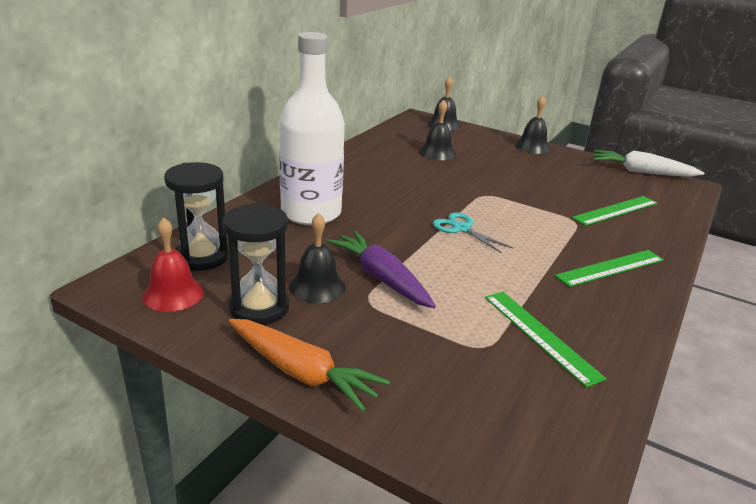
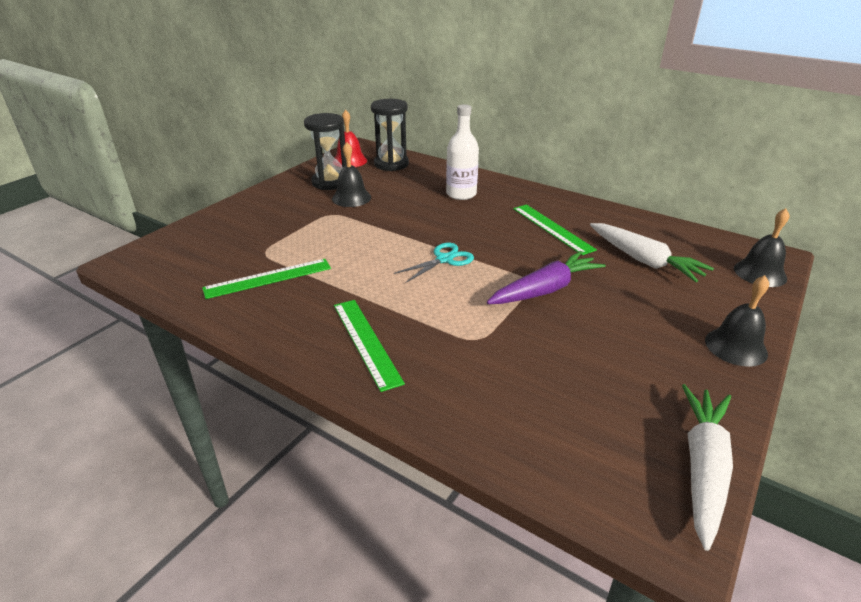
camera: 95 degrees right, 5 degrees up
(301, 372) = (264, 195): orange carrot -> none
(311, 213) = (461, 194): white bottle -> white bottle, size x0.61
(381, 278) = (359, 219): purple carrot -> purple carrot (545, 290)
(437, 153) = (643, 260): black bell -> white carrot
(615, 210) = (518, 385): green ruler -> green ruler (552, 228)

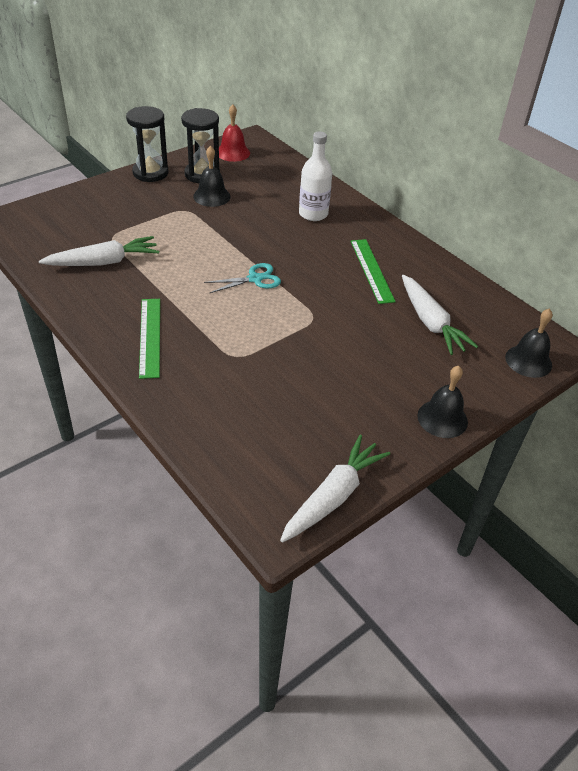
camera: 15 degrees right, 10 degrees up
(268, 278) = (103, 262): green ruler -> white carrot
(391, 164) = (269, 165): black hourglass -> black hourglass (150, 173)
(545, 290) = (321, 328): purple carrot -> none

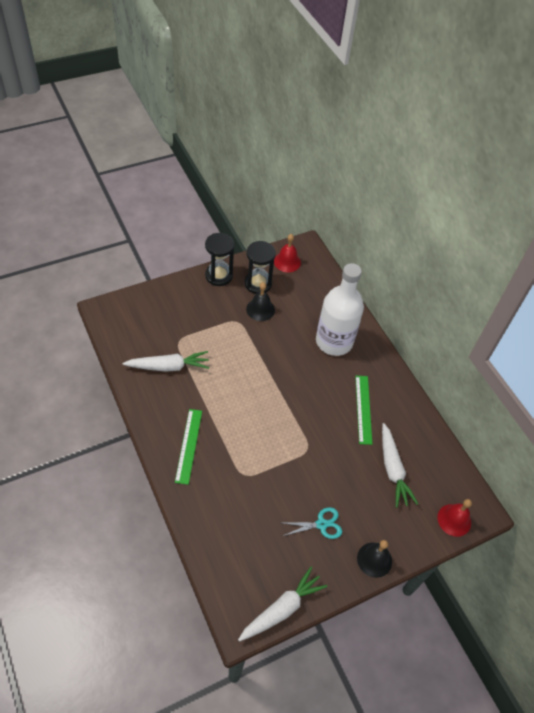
camera: 10 degrees right, 10 degrees up
(255, 279) = (274, 402): turquoise scissors -> turquoise scissors (321, 524)
(313, 214) = (334, 341): white bottle -> white bottle, size x1.65
(528, 361) = (454, 520): black bell -> red bell

